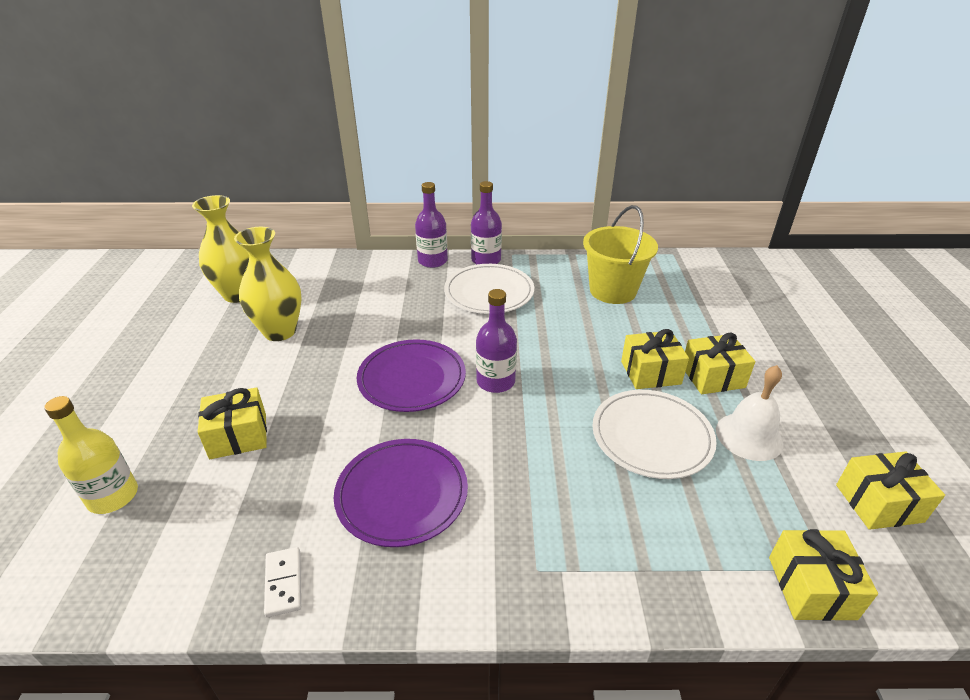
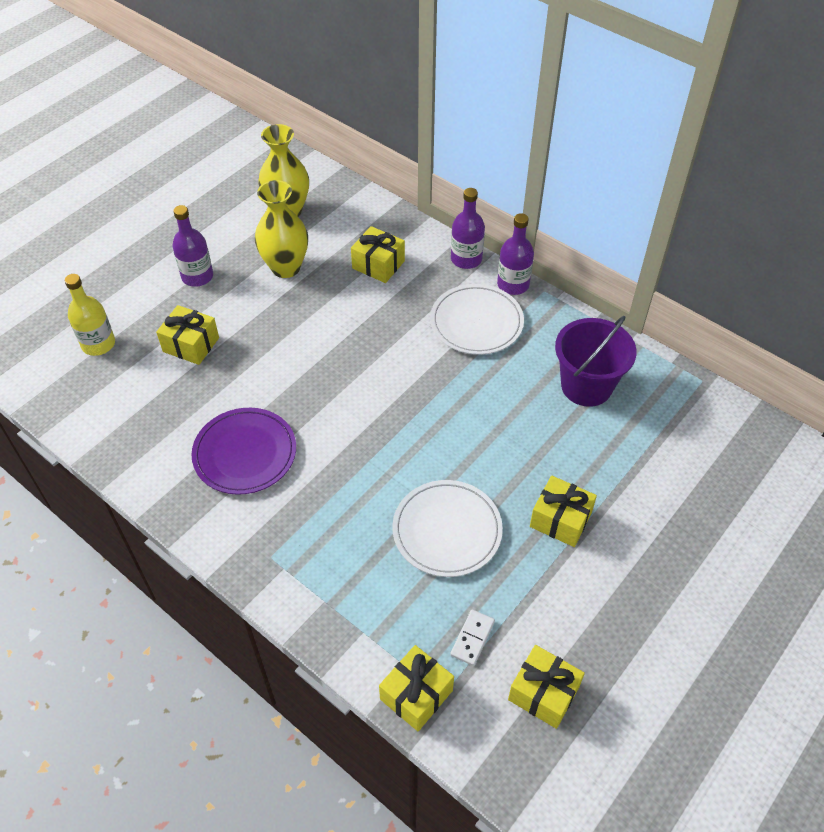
camera: 40 degrees right, 15 degrees up
(284, 583) = (138, 462): white domino -> white domino (472, 638)
(412, 379) = (334, 369): purple plate -> none
(495, 381) = (389, 411): purple bottle -> purple bottle (197, 276)
(613, 291) = (586, 386): yellow bucket -> purple bucket
(650, 372) = (514, 482): yellow gift -> yellow gift (378, 264)
(749, 436) = (519, 582): white bell -> none

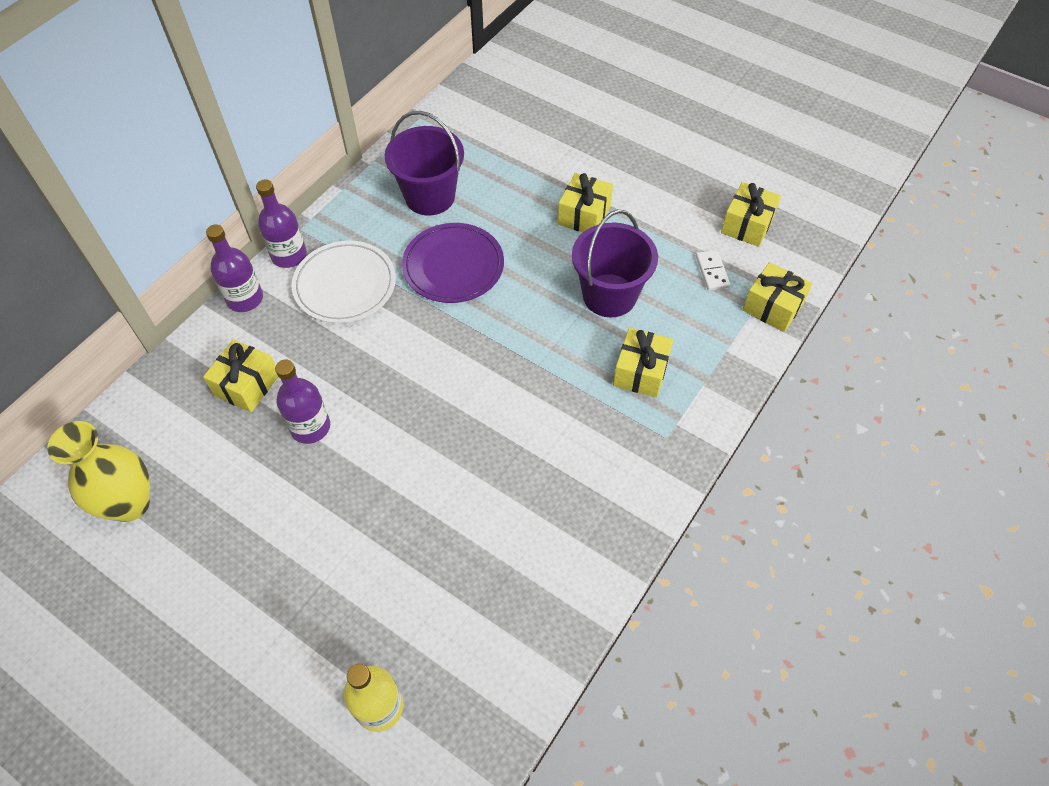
camera: 95 degrees left, 5 degrees up
(191, 345) = (379, 580): yellow gift -> yellow gift (641, 372)
(197, 276) = (252, 599): purple bottle -> purple bottle (310, 427)
(245, 453) = (542, 484): purple plate -> purple plate (453, 266)
(285, 267) = (243, 489): yellow vase -> none
(447, 530) = (609, 295): white plate -> purple bucket
(472, 638) = (712, 272): white domino -> white domino turned 60 degrees clockwise

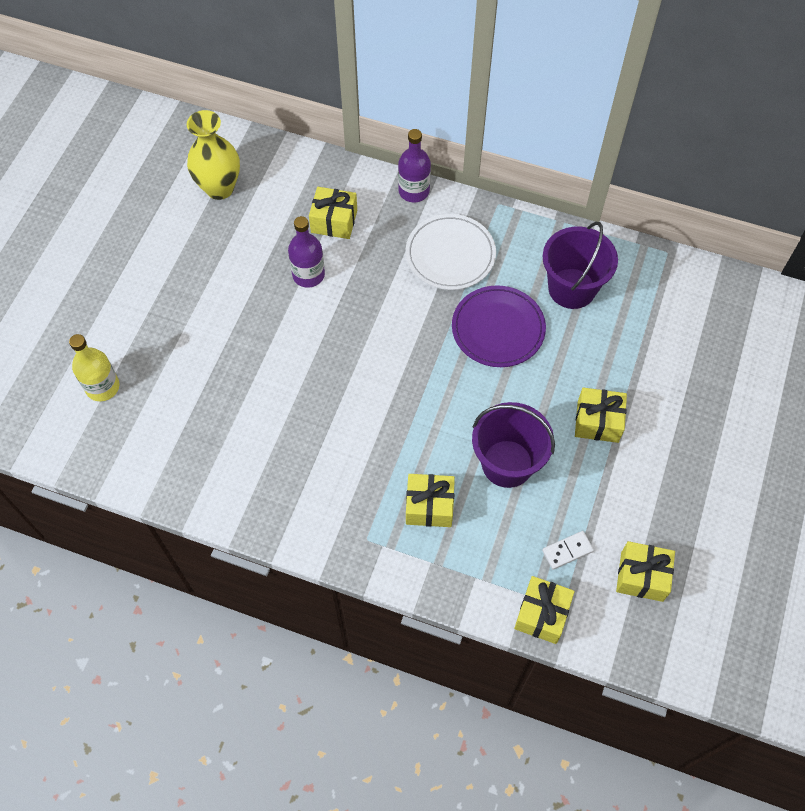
camera: 75 degrees right, 5 degrees up
(289, 255) = (467, 205): purple bottle -> none

